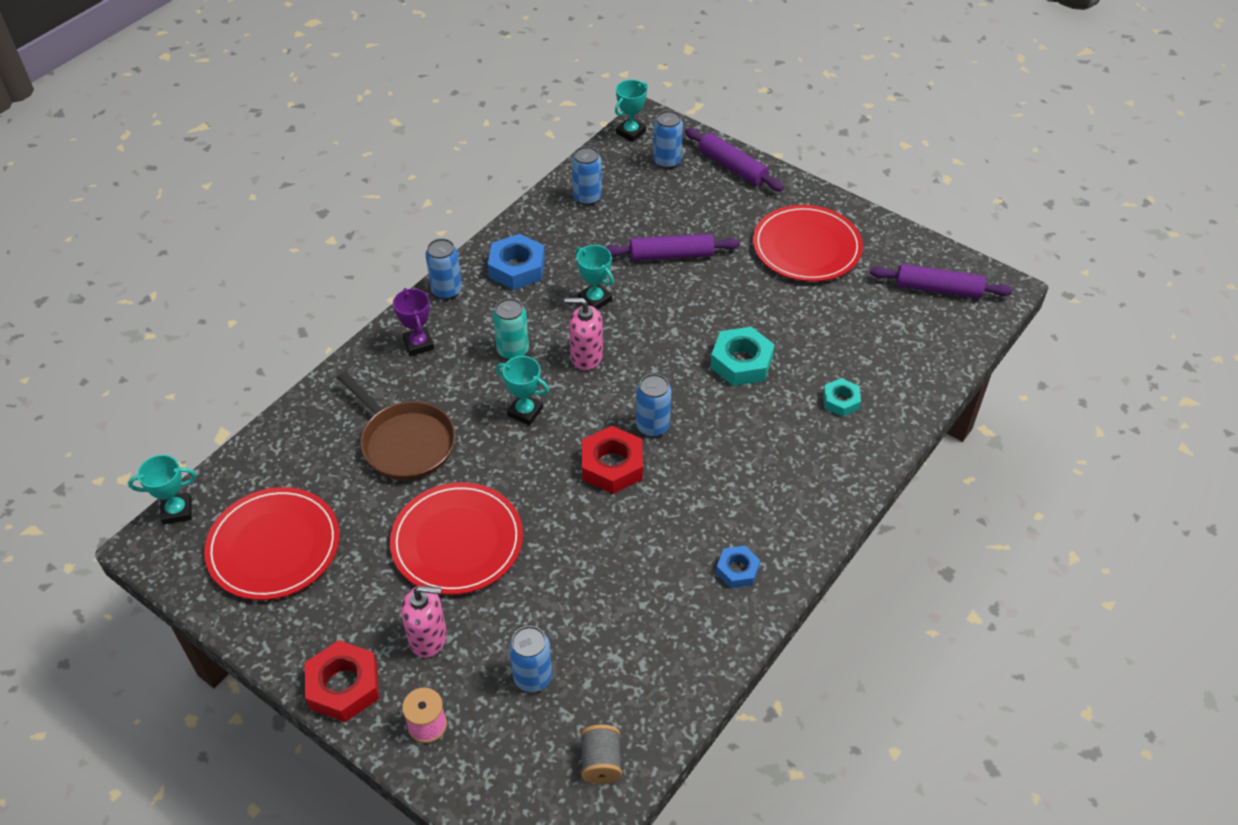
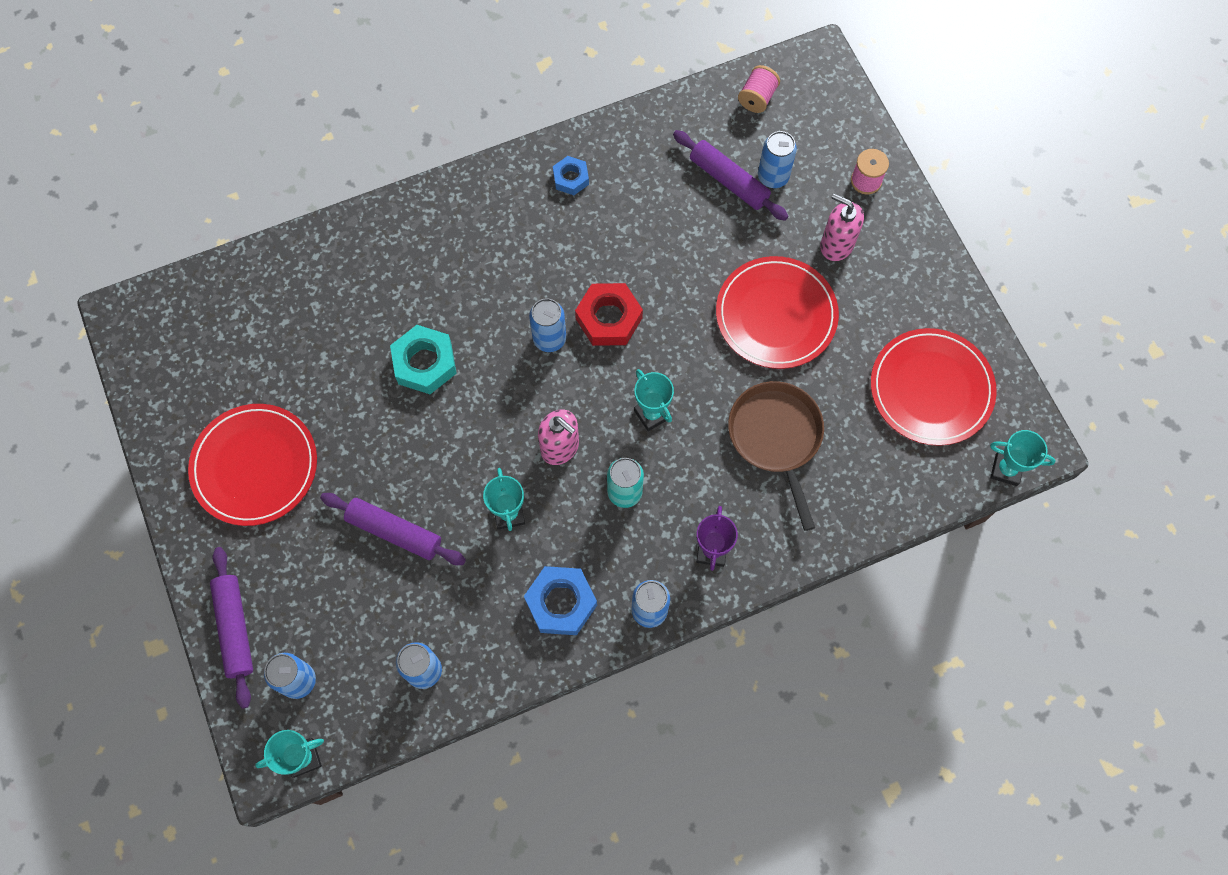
camera: 150 degrees left, 20 degrees up
(344, 686) = (916, 239): red nut -> none
(601, 762) = (757, 98): grey spool -> pink spool
(841, 401) = (371, 278): turquoise nut -> none
(938, 289) = (180, 346): purple rolling pin -> purple rolling pin (729, 180)

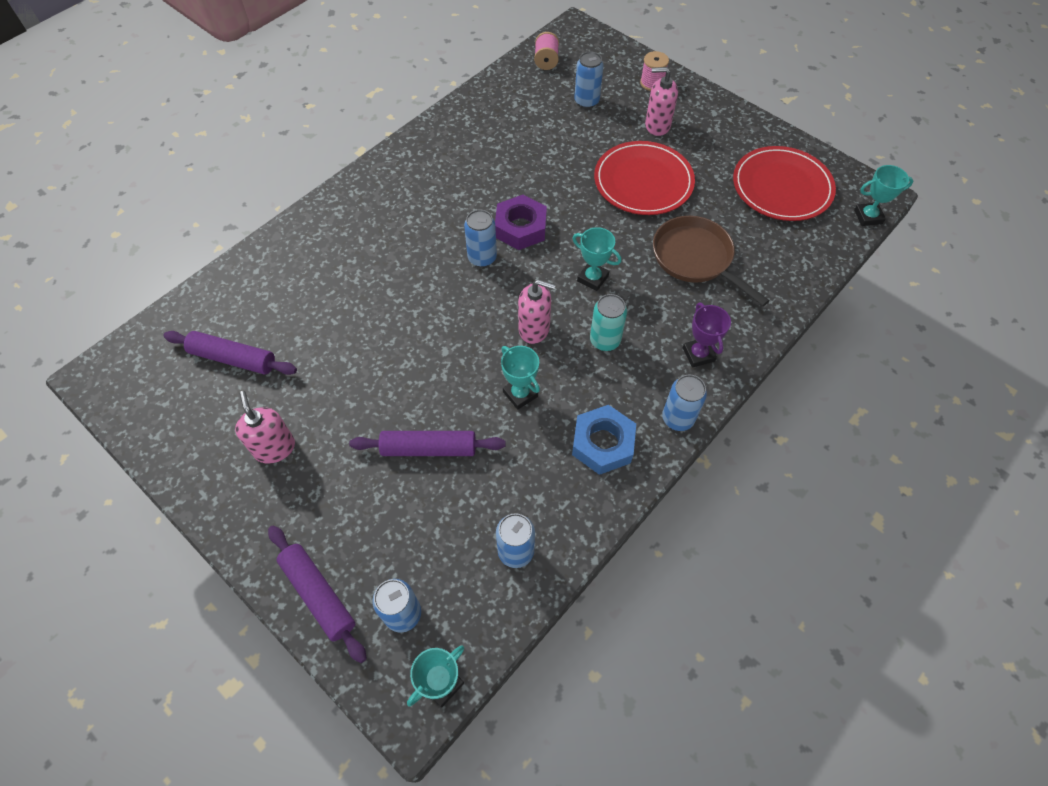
camera: 25 degrees left, 10 degrees down
(255, 466) = (274, 448): red plate -> pink soap dispenser
(424, 363) = (389, 312): turquoise nut -> none
(571, 178) = (439, 150): blue nut -> none
(609, 318) = (520, 228): red nut -> purple nut
(729, 180) = (557, 114): purple rolling pin -> purple rolling pin (233, 358)

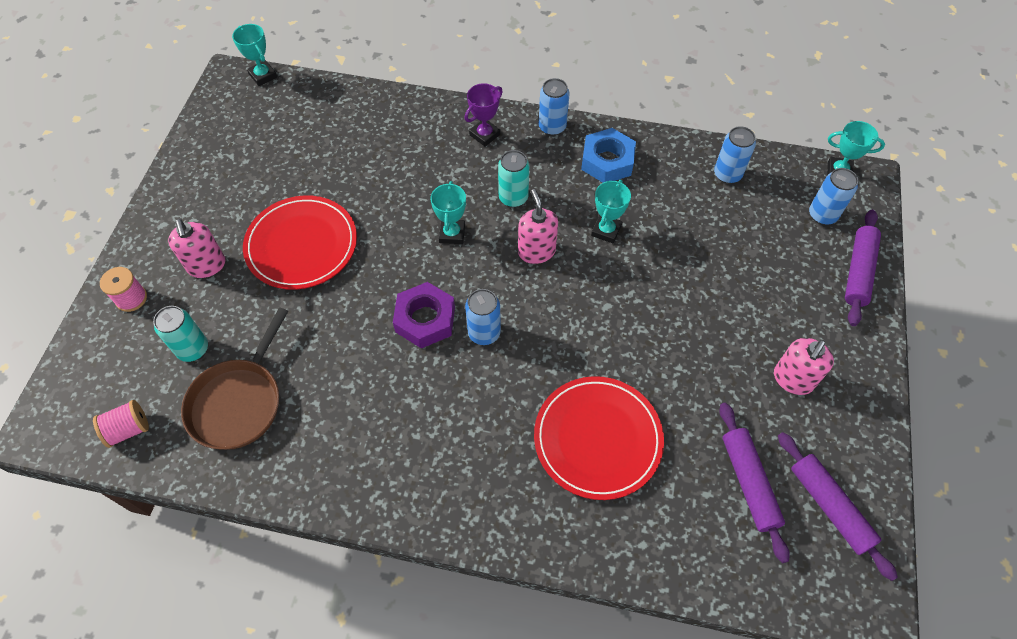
camera: 120 degrees left, 0 degrees up
(429, 448) = (700, 267): purple rolling pin -> purple rolling pin (829, 507)
(586, 101) = (193, 349): blue can -> turquoise can
(695, 258) = (381, 170): brown pan -> brown pan (238, 402)
(782, 187) = (254, 140): red plate -> red plate (597, 438)

